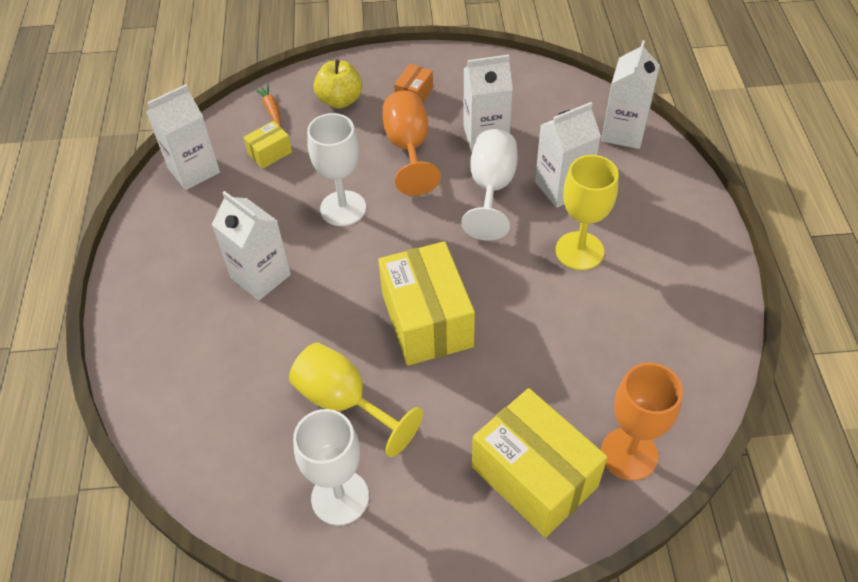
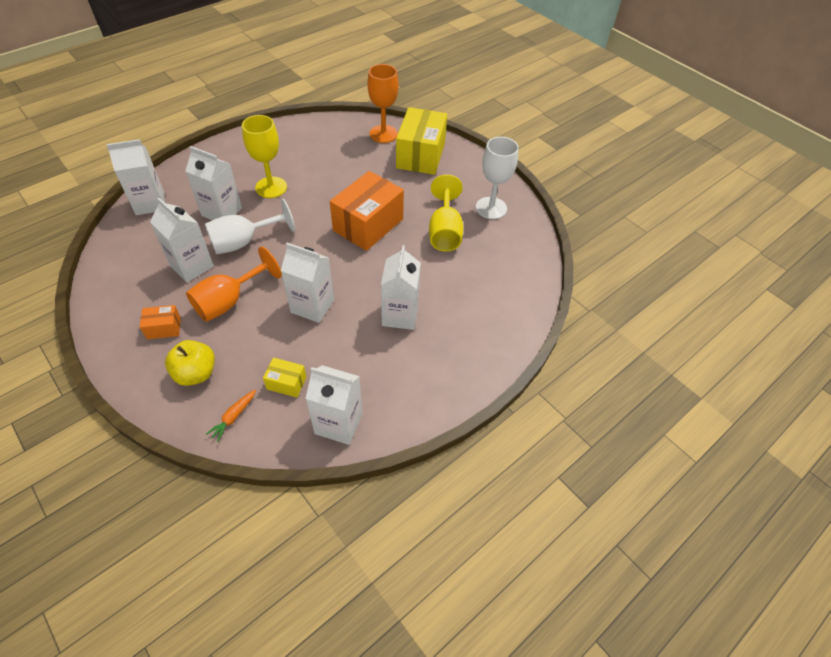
camera: 130 degrees left, 0 degrees up
(343, 208) = (312, 306): white goblet -> white carton
(427, 320) = (368, 225): yellow box -> orange box

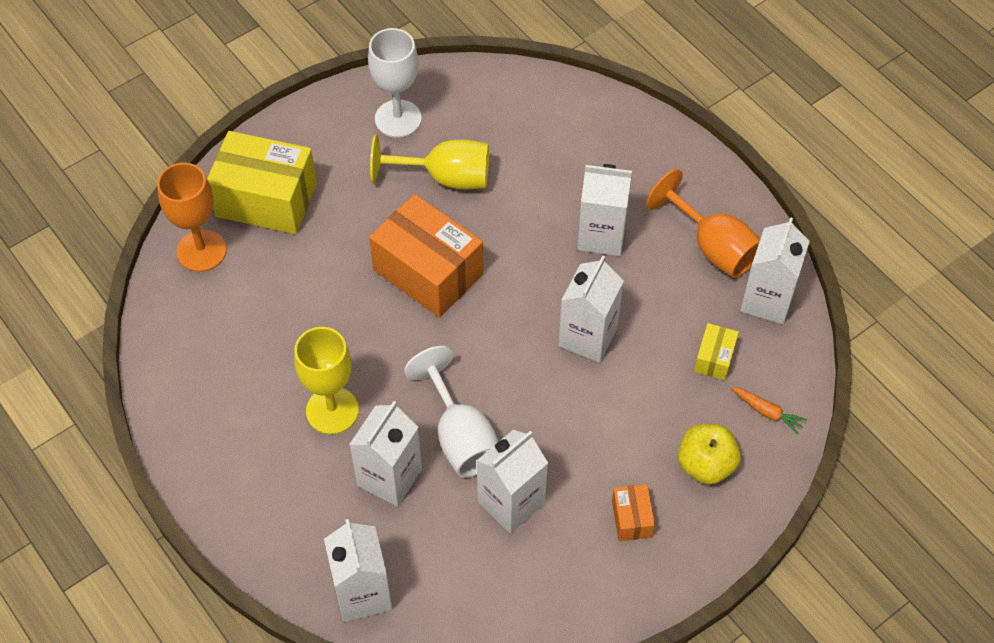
camera: 85 degrees left, 5 degrees up
(229, 301) = (581, 441): orange goblet -> orange goblet (713, 247)

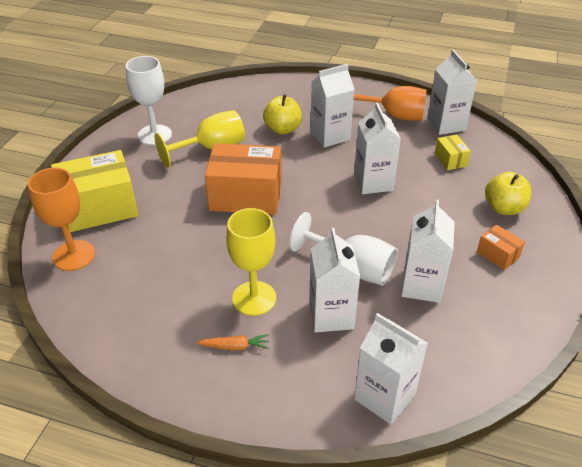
camera: 35 degrees left, 15 degrees down
(553, 192) = (282, 129): none -> yellow apple
(767, 412) = (504, 169): orange carrot -> orange carrot (235, 346)

